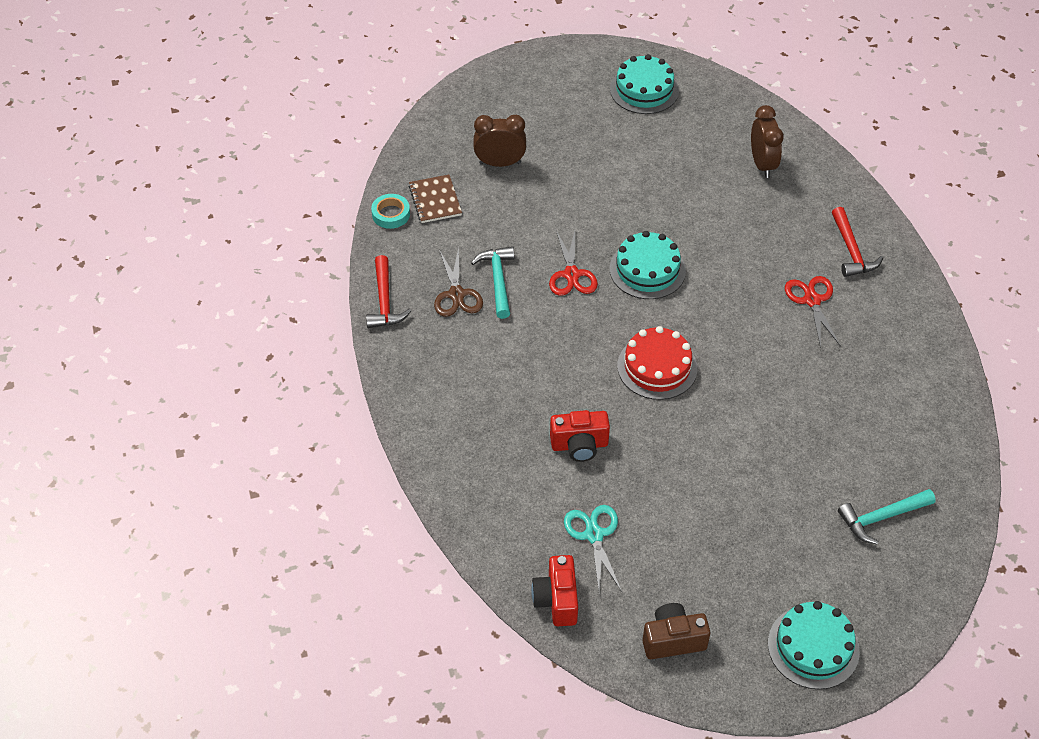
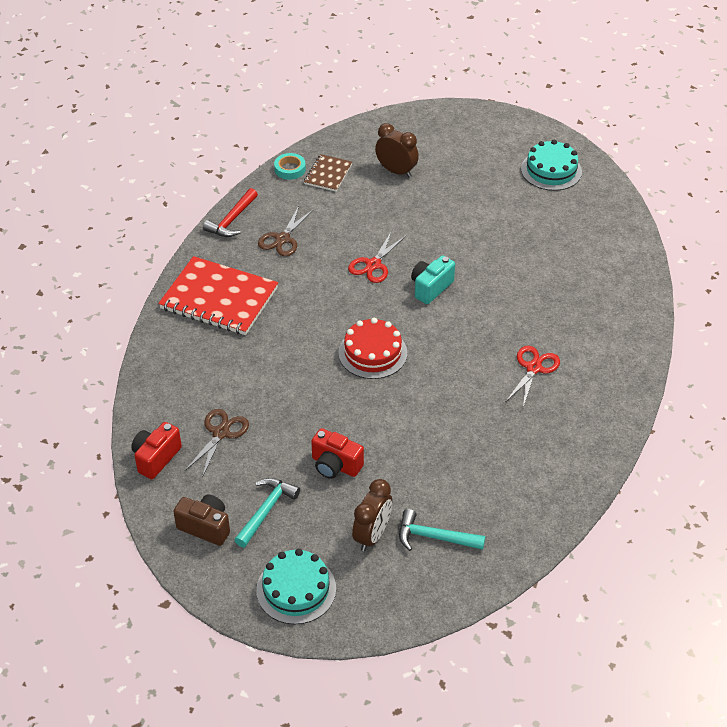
camera: 35 degrees right, 5 degrees down
(454, 394) = (219, 298): none -> red notebook
(497, 280) = (319, 243): turquoise hammer -> turquoise hammer (266, 510)
(579, 445) = (268, 373): red camera -> red camera (335, 465)
(594, 535) = (221, 433): turquoise scissors -> brown scissors
(647, 270) = (431, 288): turquoise cake -> turquoise camera
(762, 164) = (591, 260): brown clock -> brown clock (372, 535)
(851, 251) = (600, 351): red hammer -> none

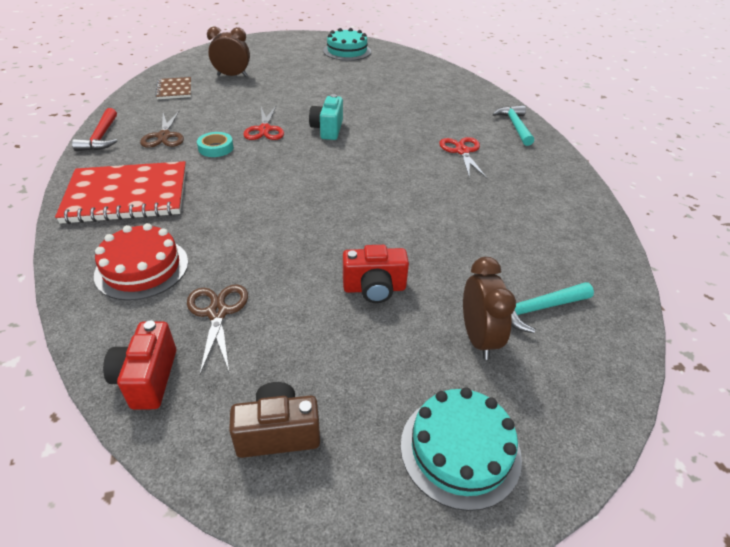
camera: 35 degrees left, 5 degrees down
(266, 510) = (340, 371): turquoise hammer -> turquoise hammer (514, 126)
(290, 169) = (136, 94): turquoise tape -> turquoise tape (216, 148)
(372, 353) = (321, 185): red cake -> red cake (142, 268)

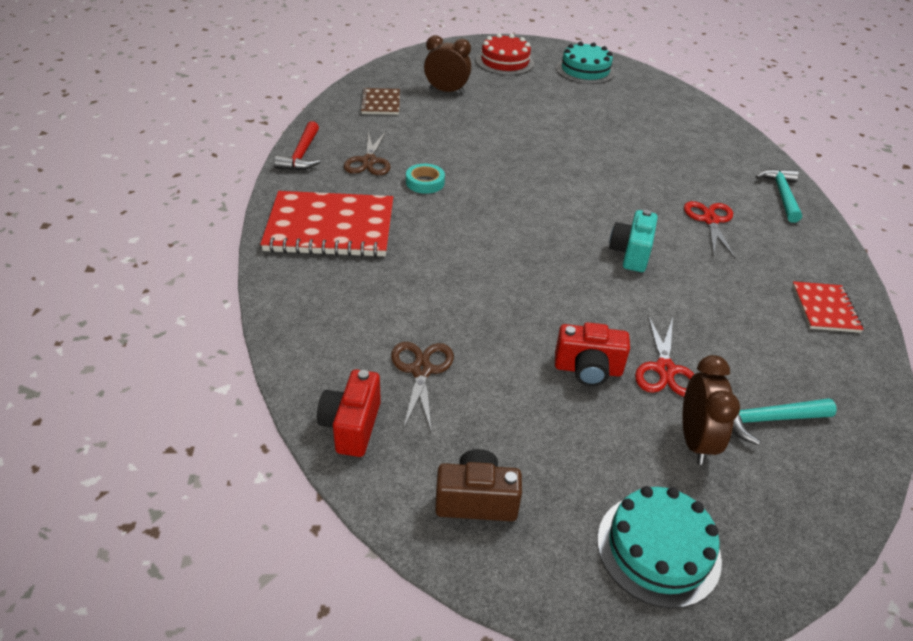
camera: 10 degrees right, 0 degrees up
(142, 268) = (346, 311): red cake -> red cake (505, 62)
(265, 129) = (480, 165): red scissors -> red scissors (665, 369)
(327, 129) = (553, 174): turquoise camera -> turquoise camera (631, 254)
(566, 209) = (825, 309): none -> red notebook

